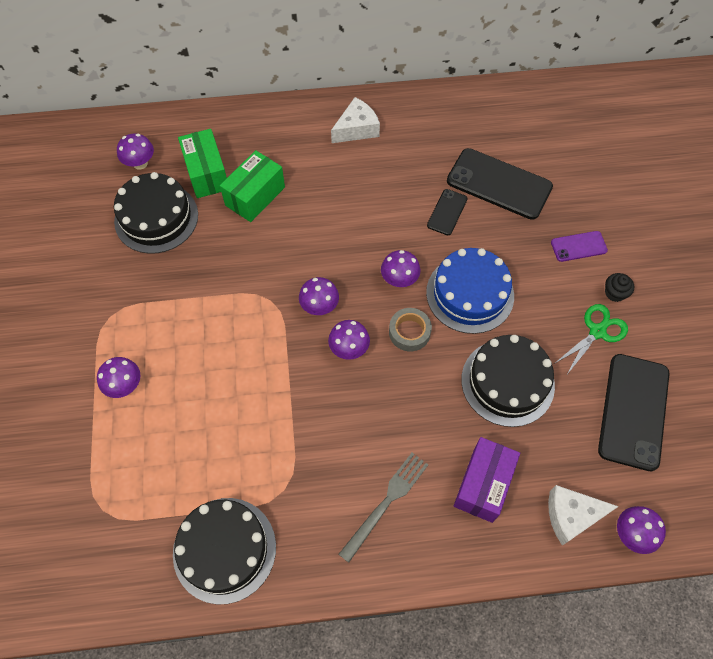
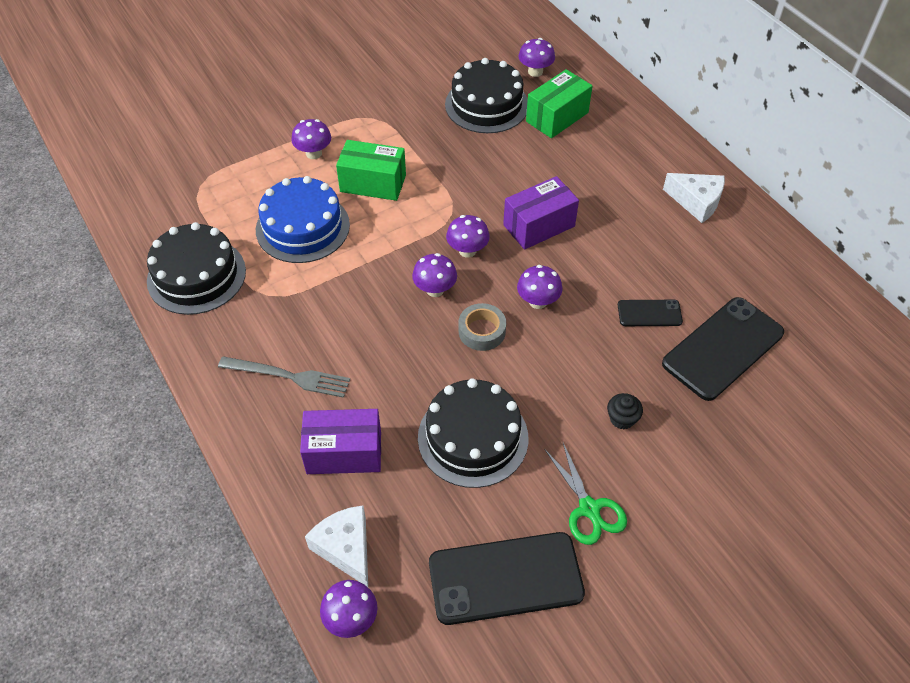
camera: 65 degrees right, 10 degrees down
(255, 196) = (557, 158): green box -> green box (373, 183)
(321, 243) = (539, 225): none -> purple box
(470, 294) = (560, 368): blue cake -> blue cake (302, 227)
(499, 184) = (723, 348): black phone -> black phone turned 45 degrees clockwise
(578, 246) = (694, 454): purple phone -> none
(597, 331) = (589, 508): green scissors -> green scissors turned 45 degrees clockwise
(614, 293) = (654, 512): black cupcake -> black cupcake (622, 418)

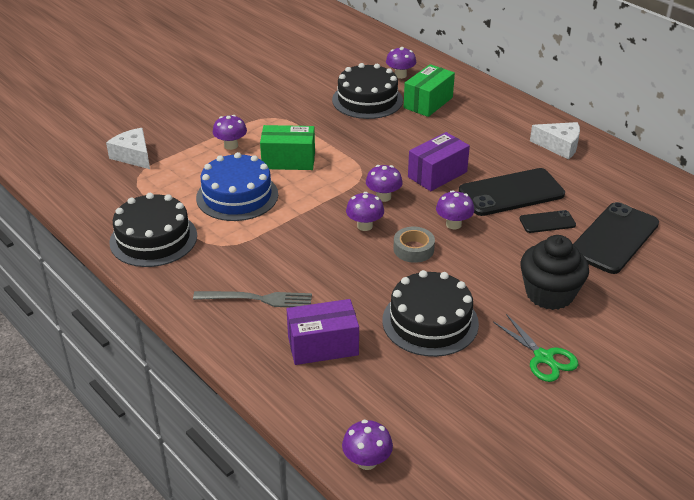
camera: 10 degrees left, 15 degrees down
(346, 548) = (346, 412): white cheese -> white cheese (133, 156)
(505, 578) = (490, 414): black phone -> black phone (511, 193)
(622, 418) = (549, 294): black cupcake -> black cupcake, size x2.23

